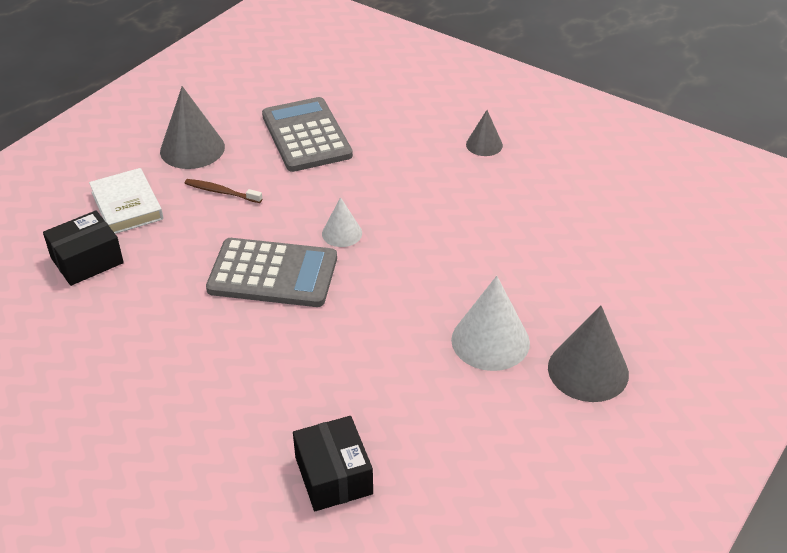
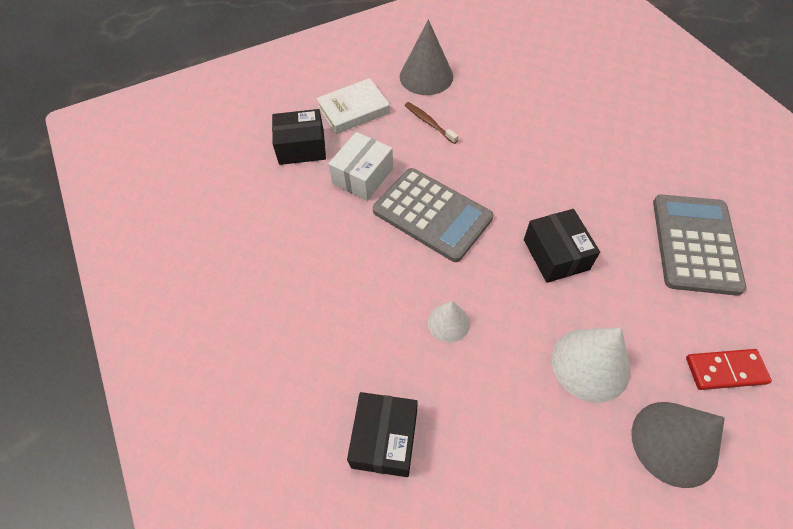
camera: 30 degrees right, 15 degrees up
(127, 206) = (353, 110): white book -> white book turned 60 degrees clockwise
(176, 264) = (363, 176): none -> white box
(306, 135) = (522, 94): grey calculator -> grey calculator (695, 244)
(342, 233) = (507, 197): white cone -> white cone (448, 323)
(414, 265) = (556, 254): none -> black box
(484, 145) = (677, 155): grey cone -> none
(603, 301) = (725, 370): none -> red domino

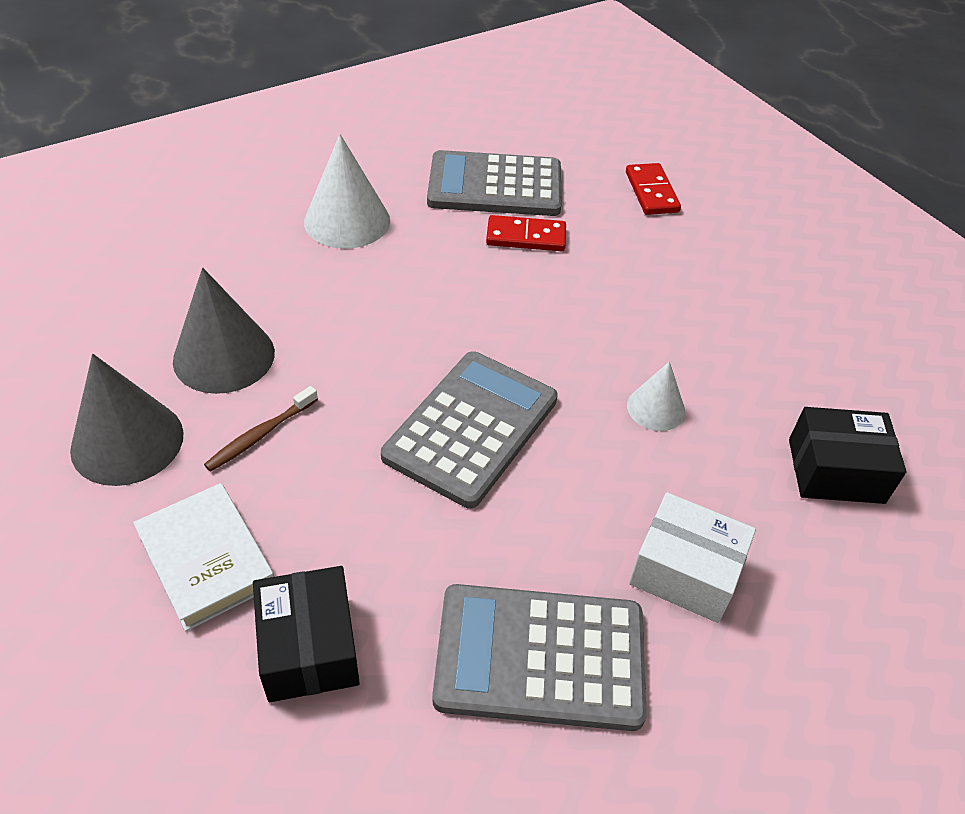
camera: 100 degrees left, 10 degrees down
(277, 235) = (540, 657): none -> grey calculator
(363, 176) = (390, 529): white box -> white box (685, 571)
(556, 254) = (527, 299): black box -> none
(590, 364) = (675, 284): white cone -> white cone (347, 221)
(630, 260) = (526, 237): none -> red domino
(674, 443) = (741, 236): grey cone -> grey cone (224, 356)

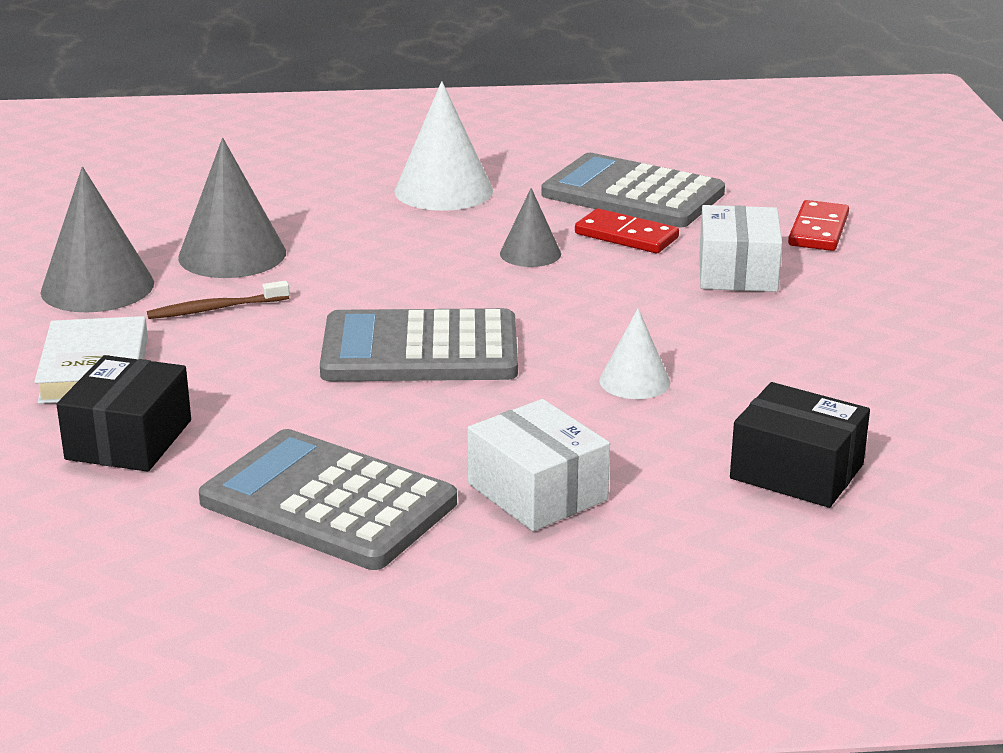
camera: 30 degrees right, 20 degrees down
(470, 279) = (530, 253): none -> grey cone
(471, 428) = (420, 350): grey calculator -> grey calculator turned 150 degrees counterclockwise
(632, 255) = (737, 272): none -> white box

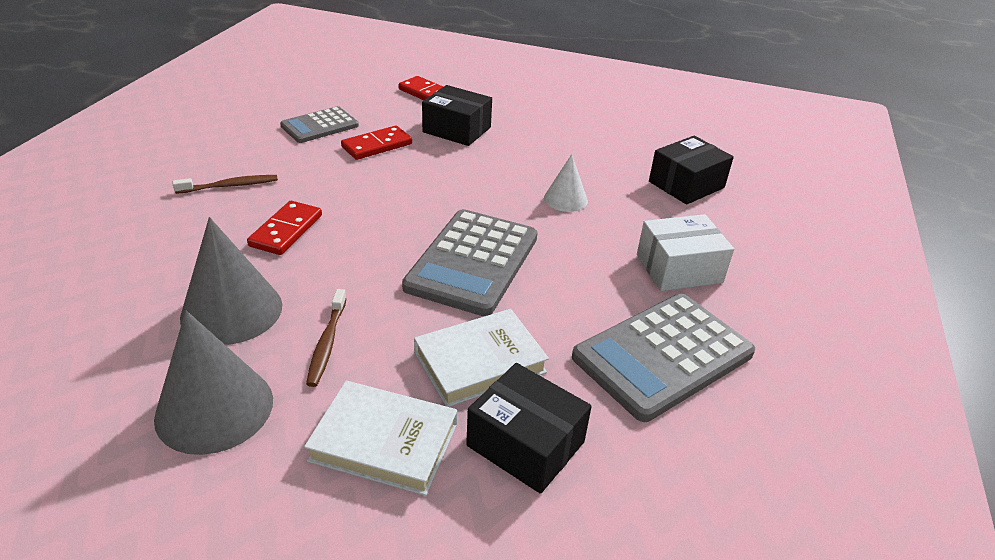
camera: 70 degrees left, 10 degrees up
(238, 391) = (479, 362): none -> white book
(386, 239) = (286, 230): none -> red domino
(443, 190) = (230, 186): white cone -> brown toothbrush
(530, 253) = (368, 183): grey cone -> none
(633, 194) = (320, 126): grey calculator -> grey calculator, size x0.61
(737, 272) = (457, 130): white box -> black box

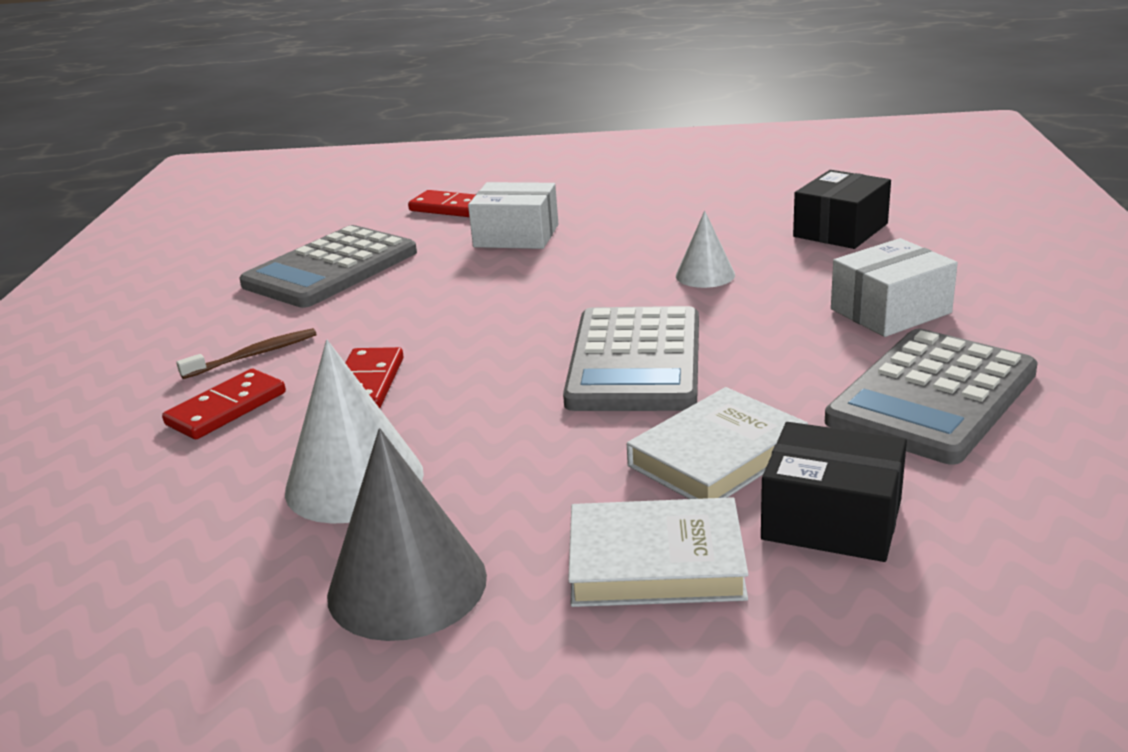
camera: 10 degrees left, 10 degrees down
(232, 311) = (354, 481): grey cone -> white cone
(320, 126) = (331, 269): grey calculator -> grey calculator, size x1.65
(327, 343) = (508, 484): brown toothbrush -> none
(377, 146) = (423, 273): red domino -> red domino (226, 409)
(457, 130) = (516, 236): black box -> white box

